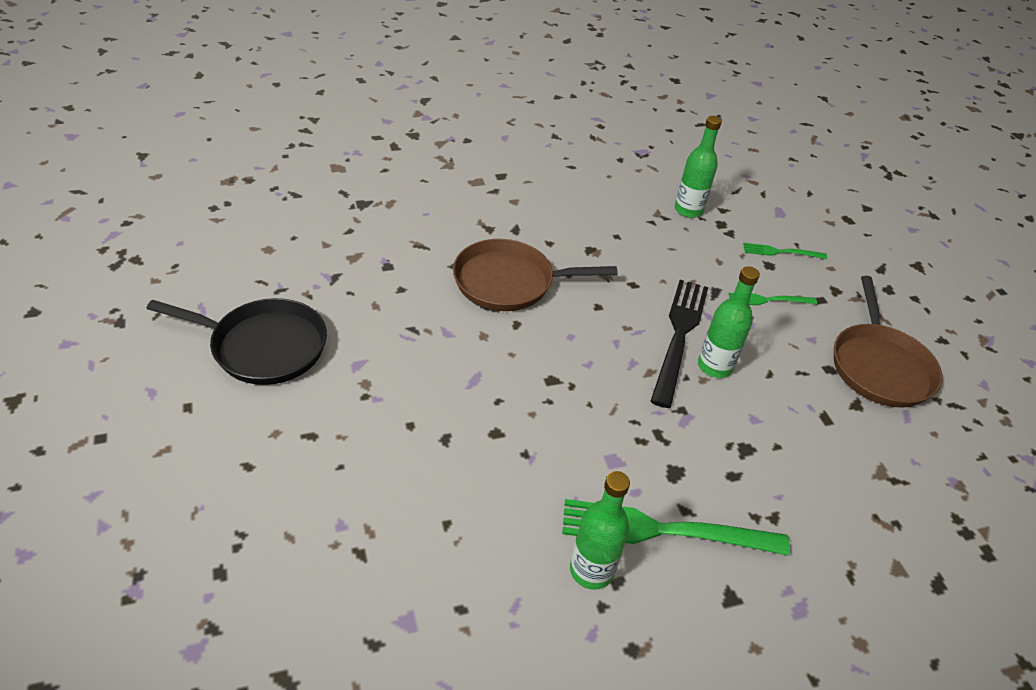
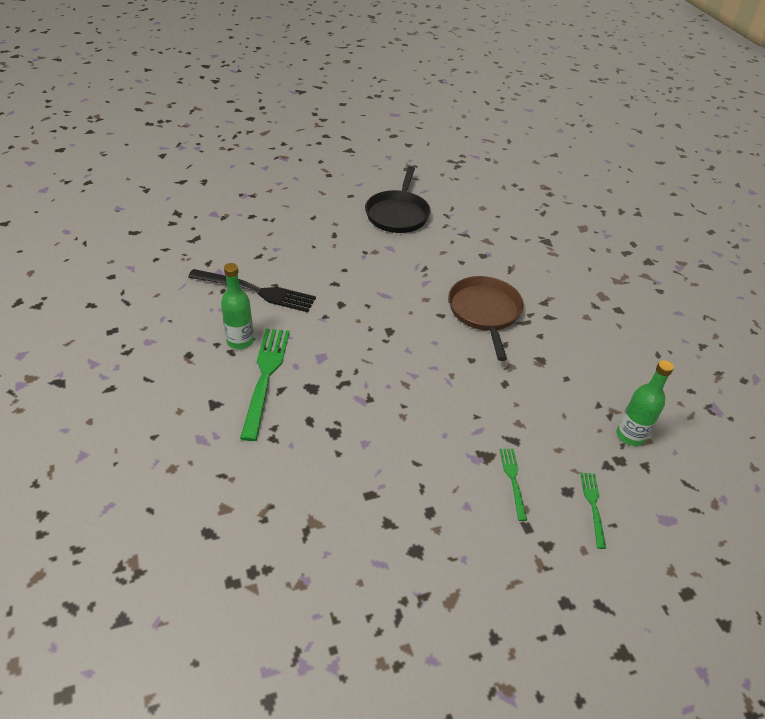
camera: 90 degrees right, 0 degrees up
(679, 335) = (449, 407): black fork -> black fork (256, 291)
(714, 366) = (418, 425): green bottle -> none
(879, 366) = (440, 557): brown pan -> none

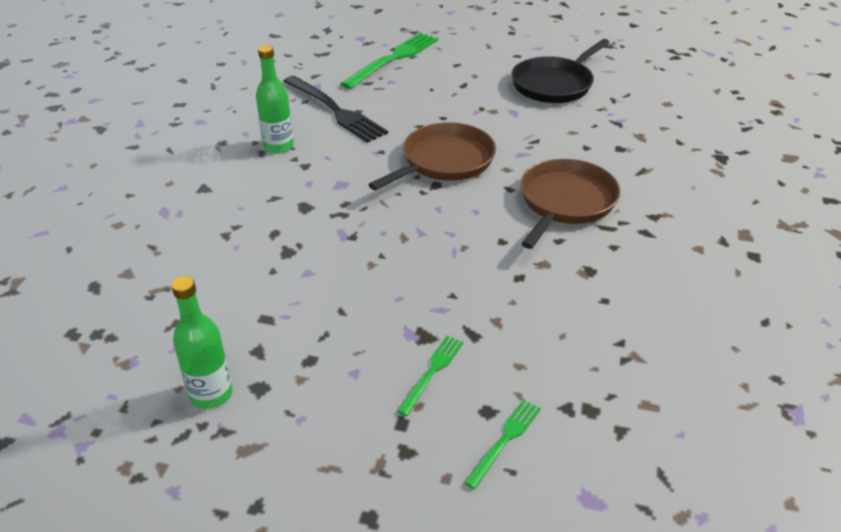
camera: 35 degrees right, 5 degrees down
(265, 377) = (271, 182): green fork -> green fork (393, 59)
(378, 308) = (444, 161): none -> brown pan
(630, 436) = (632, 391): green bottle -> green bottle (211, 394)

